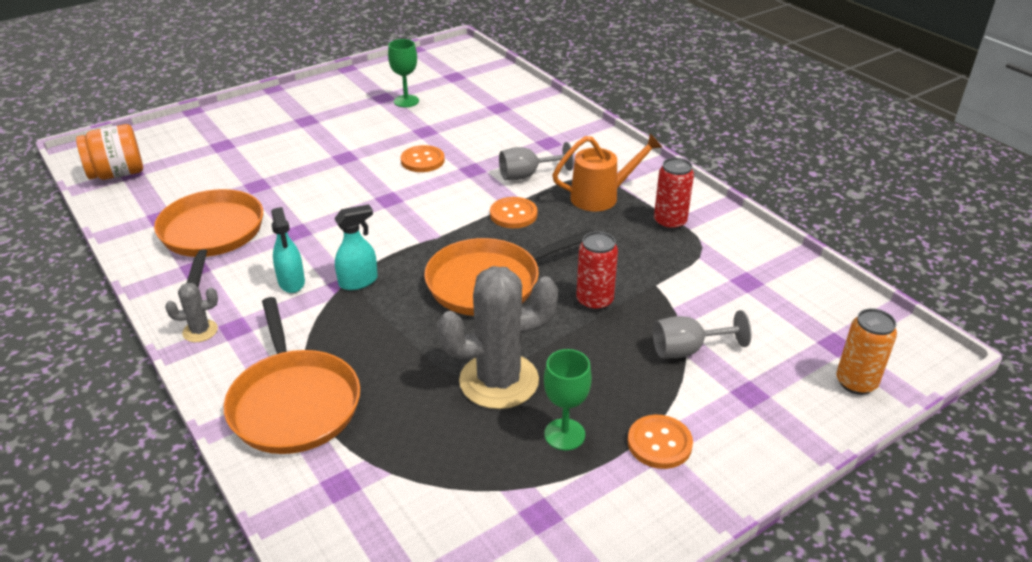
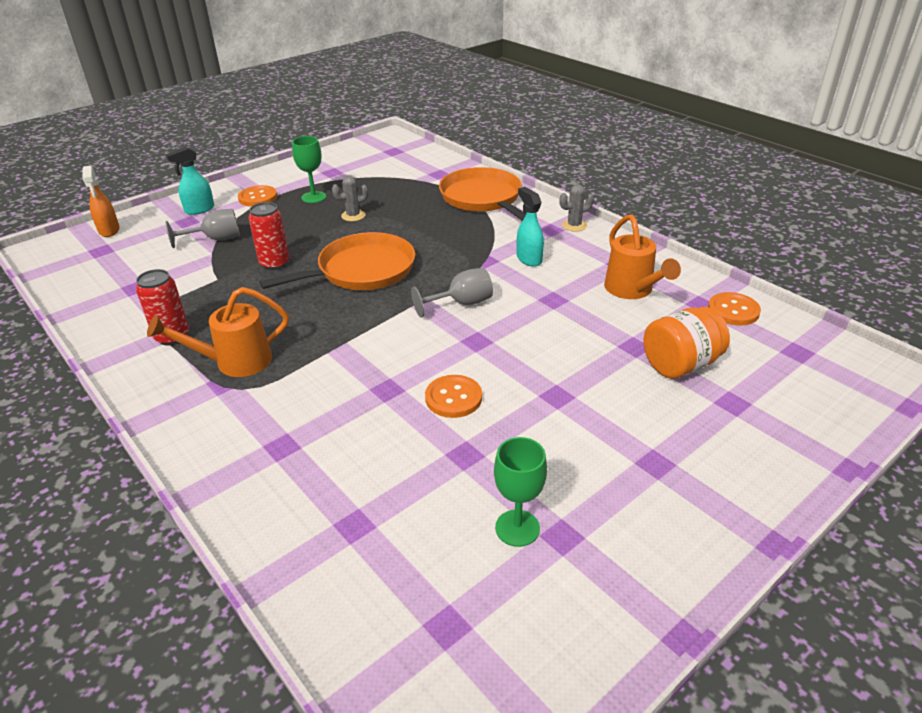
camera: 175 degrees right, 0 degrees up
(117, 174) = (810, 348): orange jar -> orange jar (680, 364)
(211, 235) = (632, 290): orange pan -> orange watering can
(358, 281) = (473, 263): turquoise spray bottle -> turquoise spray bottle (199, 210)
(499, 381) = (353, 216): grey cactus -> grey cactus, size x0.46
(513, 214) = (338, 333): orange button -> orange button (733, 310)
(527, 175) = (318, 385): grey goblet -> grey goblet (461, 303)
(856, 383) = (109, 230): orange can -> orange spray bottle

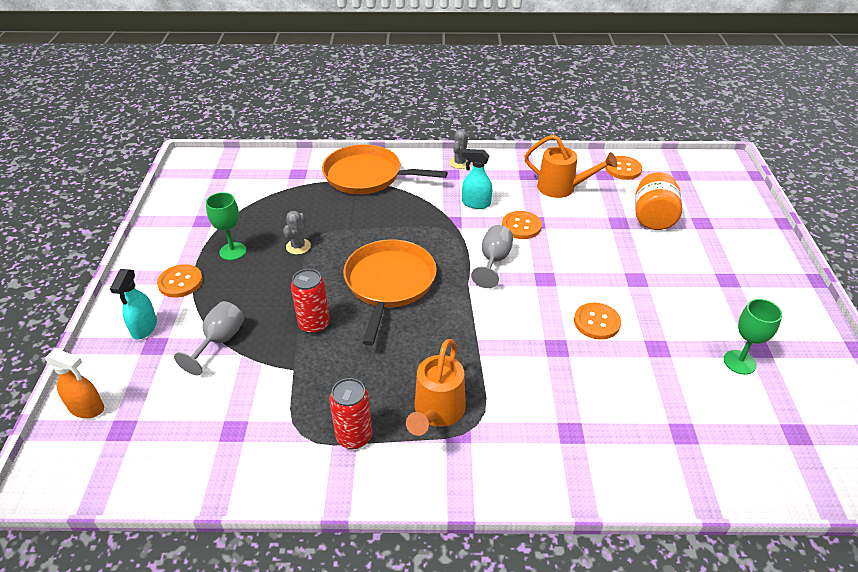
camera: 50 degrees left, 5 degrees up
(534, 295) = (521, 226): none -> orange button

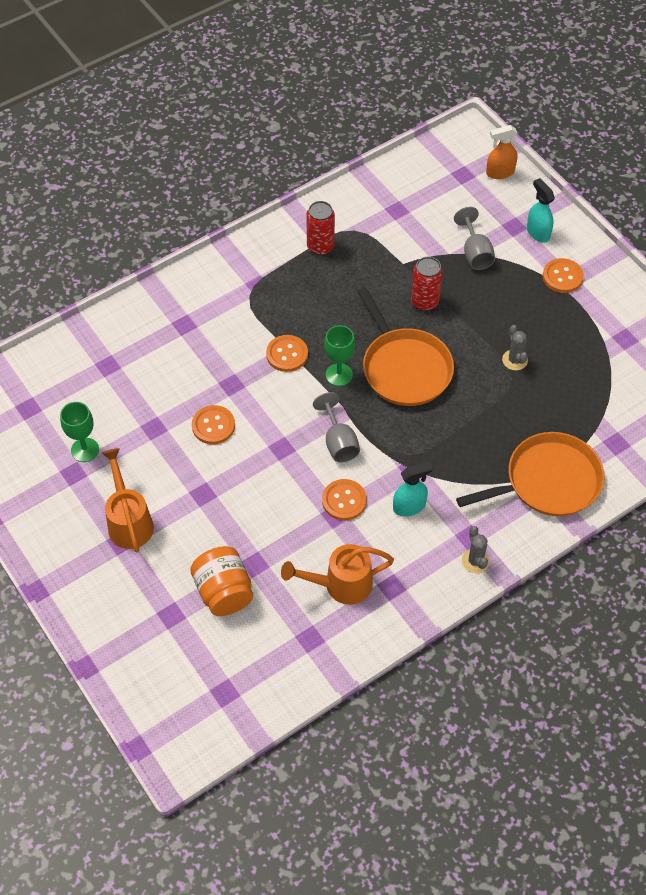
camera: 145 degrees right, 15 degrees up
(233, 251) = (560, 324): green goblet -> green goblet (339, 374)
(437, 412) = (281, 289): orange watering can -> orange watering can (129, 521)
(623, 169) = (294, 662): orange button -> orange button (287, 354)

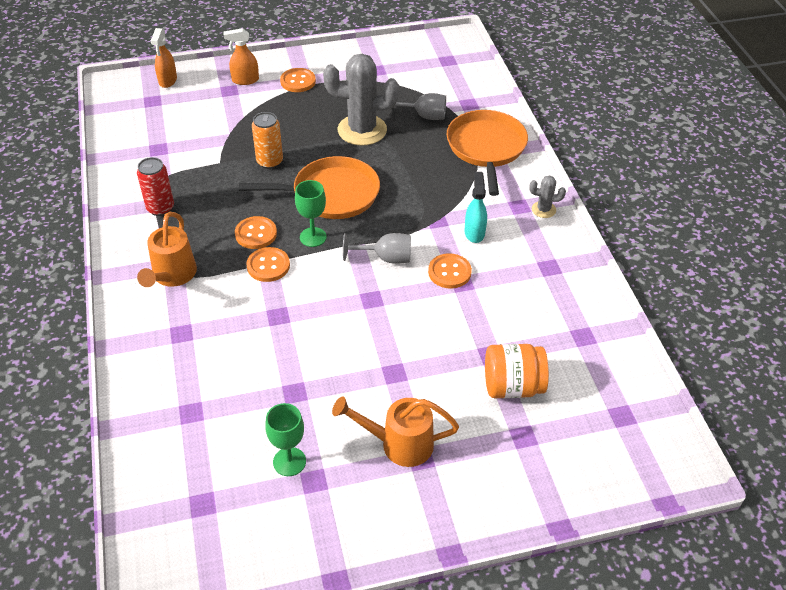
camera: 70 degrees left, 10 degrees down
(213, 426) = (319, 343): orange button -> orange button (256, 234)
(341, 585) = (535, 299): orange watering can -> orange watering can (172, 276)
(424, 302) = (269, 162): red can -> orange can
(475, 253) = (240, 119): grey goblet -> grey goblet (424, 116)
(514, 360) = (362, 130): grey cactus -> grey cactus, size x2.19
(538, 232) = (245, 80): turquoise spray bottle -> orange spray bottle

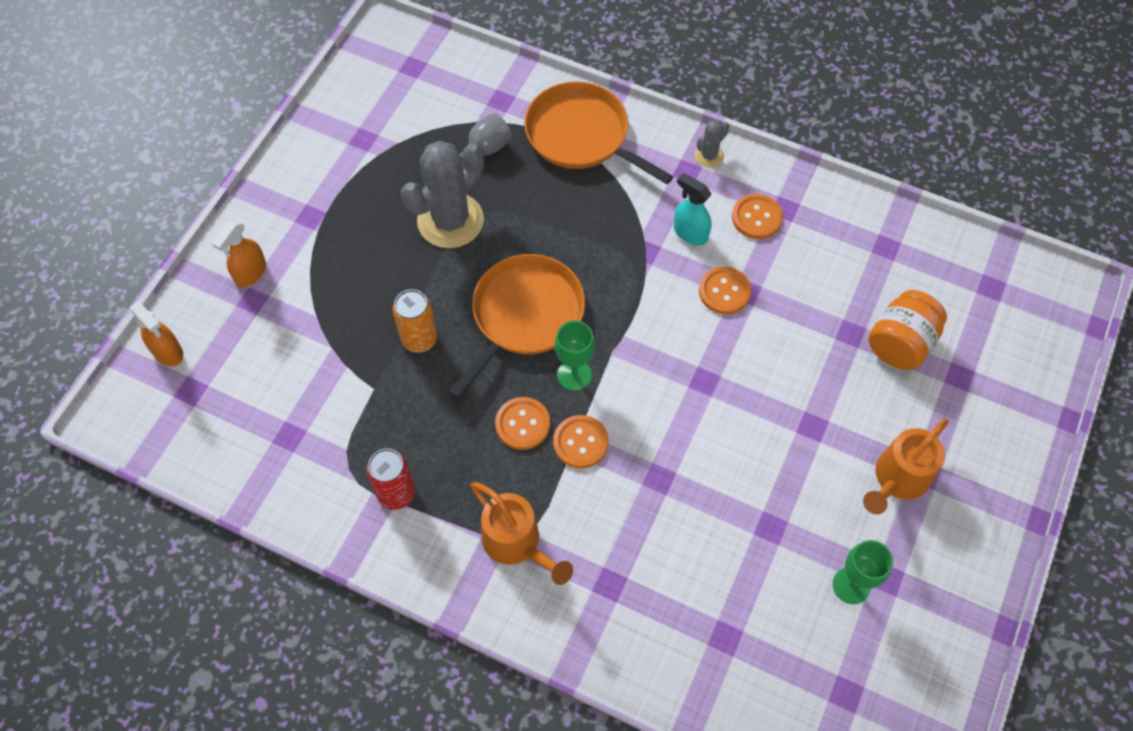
camera: 50 degrees left, 15 degrees up
(298, 81) = (307, 224): orange button -> orange button (756, 217)
(386, 258) = (660, 331): grey goblet -> none

